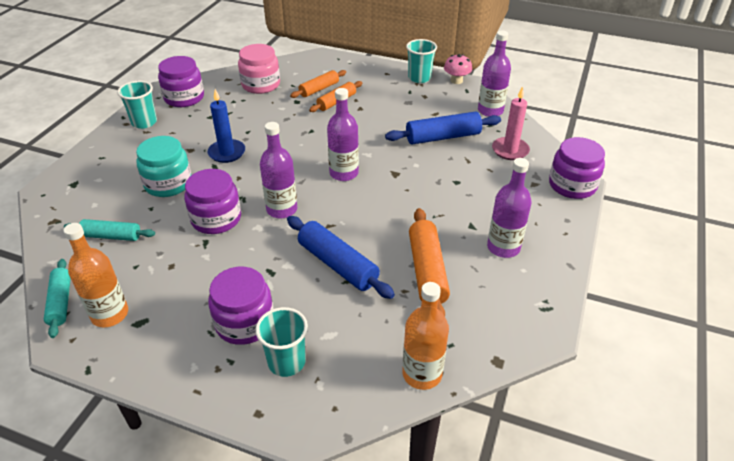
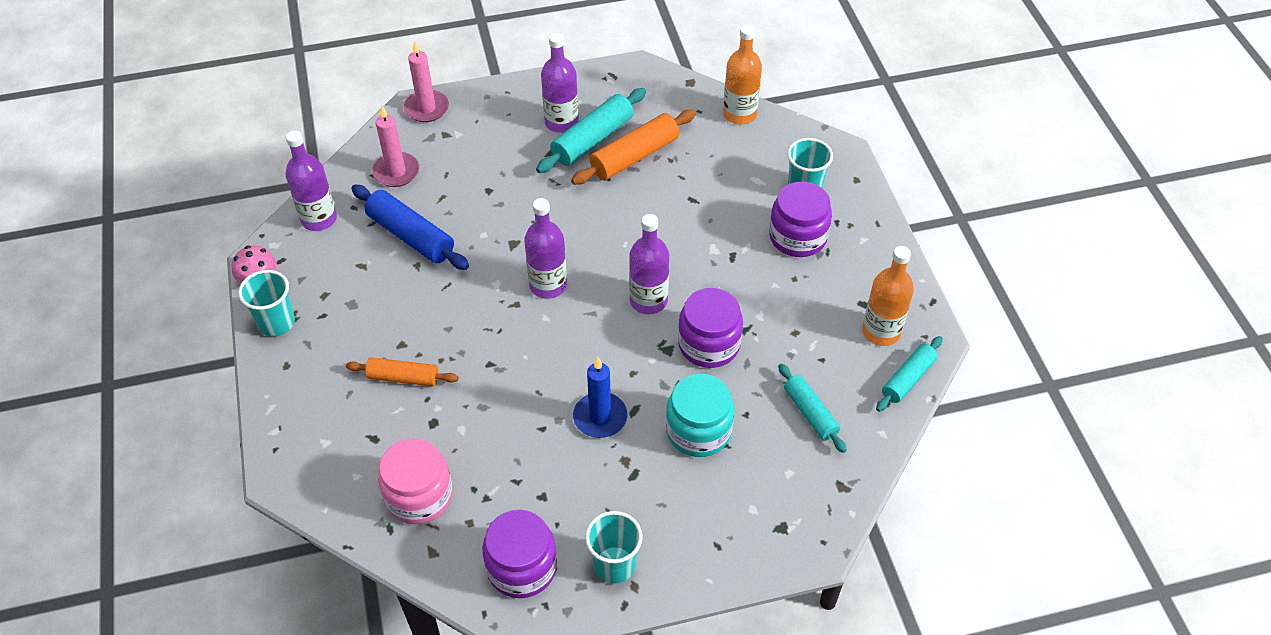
camera: 125 degrees left, 10 degrees up
(319, 89) = (383, 417): orange rolling pin -> none
(337, 264) = (681, 216): blue rolling pin -> none
(468, 256) = (592, 139): none -> turquoise rolling pin
(572, 185) = (427, 108): purple jar -> pink candle

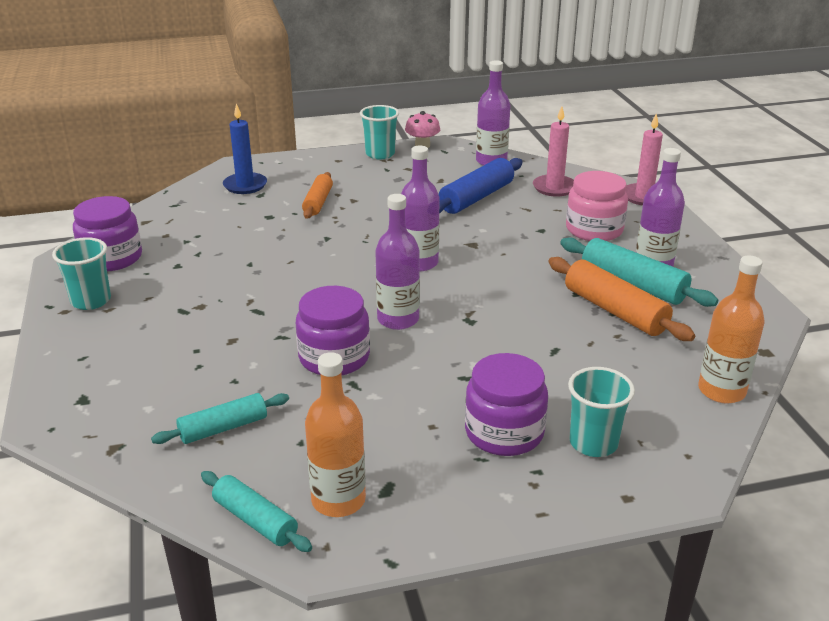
camera: 90 degrees right, 20 degrees down
(419, 496) = (199, 214): pink jar -> pink jar (594, 230)
(600, 417) = (254, 292): blue candle -> blue candle (245, 185)
(698, 431) = (221, 348): turquoise jar -> none

